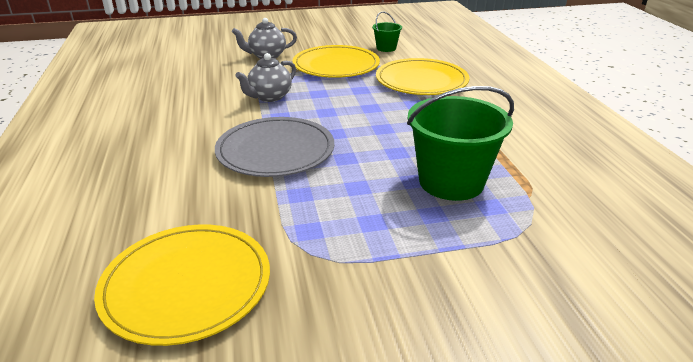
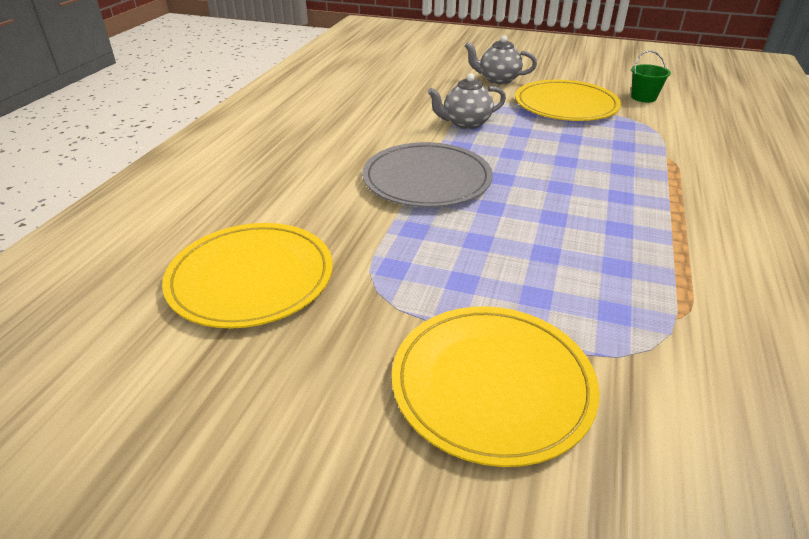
camera: 30 degrees right, 5 degrees up
(421, 81) = (655, 144): yellow plate -> yellow plate (492, 384)
(451, 182) = (590, 269): green bucket -> none

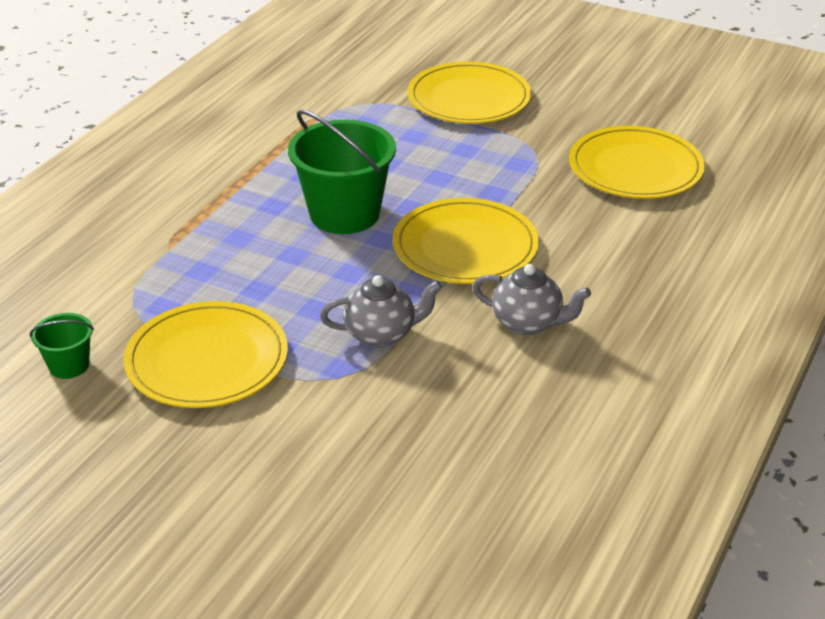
camera: 170 degrees left, 0 degrees up
(427, 179) = (465, 246): grey plate -> yellow plate
(498, 80) = (269, 447): grey teapot -> grey teapot (528, 323)
(549, 196) = (344, 214): none -> green bucket

